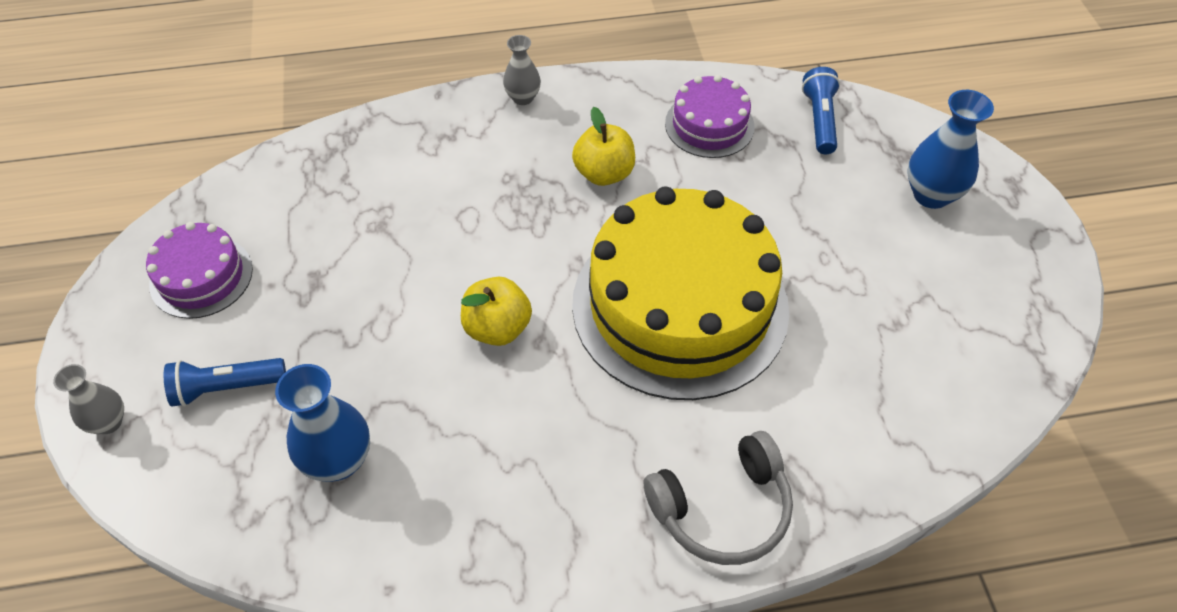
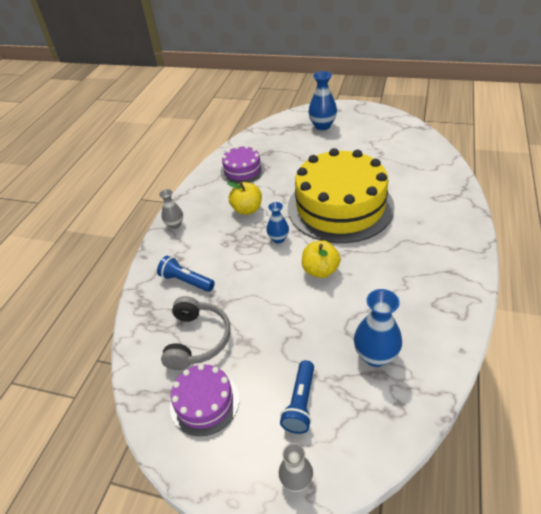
camera: 60 degrees left, 10 degrees down
(549, 243) = (278, 239): none -> blue vase
(722, 508) = (451, 223): grey headphones -> grey headphones (197, 339)
(820, 120) = (263, 140): blue flashlight -> blue flashlight (186, 281)

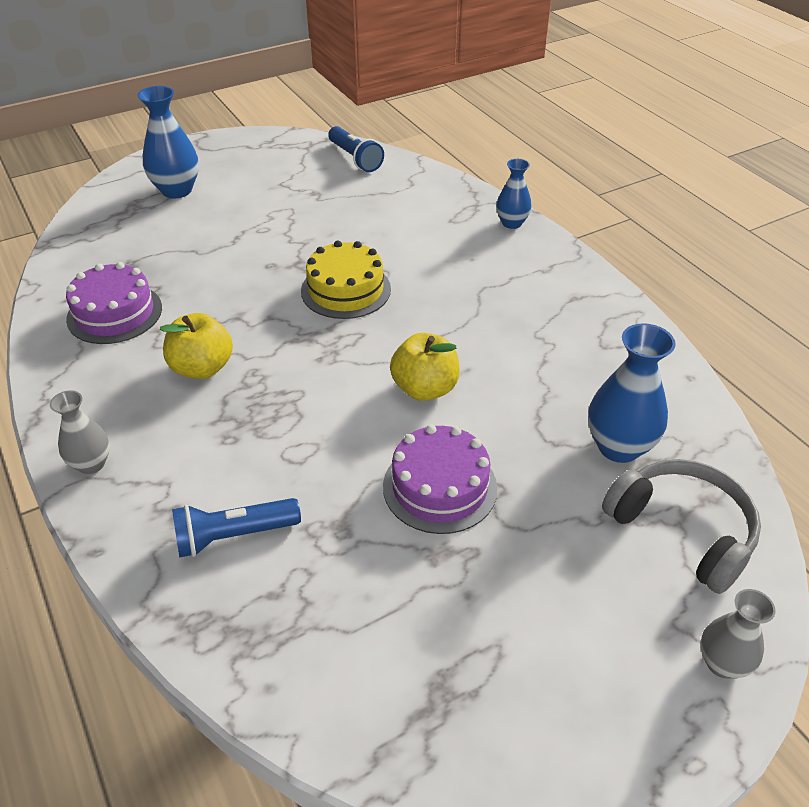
camera: 50 degrees left, 0 degrees up
(197, 339) = (368, 605): grey headphones -> grey headphones (682, 530)
(204, 402) = (493, 679): purple cake -> purple cake (440, 487)
(278, 239) = (310, 382): blue vase -> blue vase (512, 223)
(300, 403) = (611, 570): blue flashlight -> blue flashlight (355, 158)
(340, 206) = (346, 290): yellow cake -> yellow cake, size x0.47

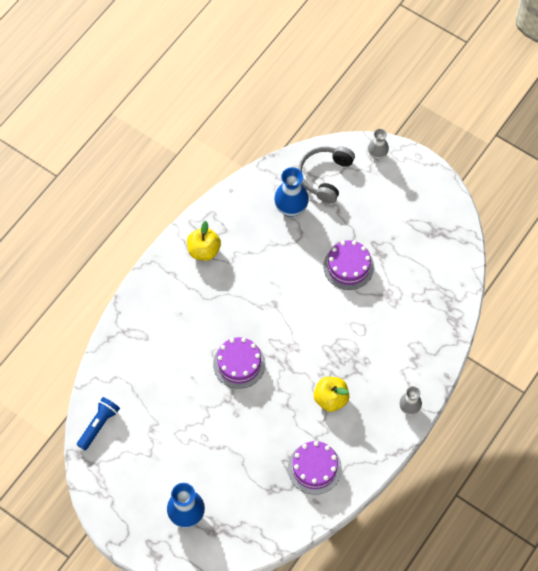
camera: 115 degrees left, 20 degrees up
(234, 535) = (412, 329): blue flashlight -> none
(346, 290) = (239, 364): yellow cake -> purple cake
(425, 388) = (294, 295): yellow apple -> yellow apple (204, 250)
(512, 223) = (135, 305): blue vase -> none

